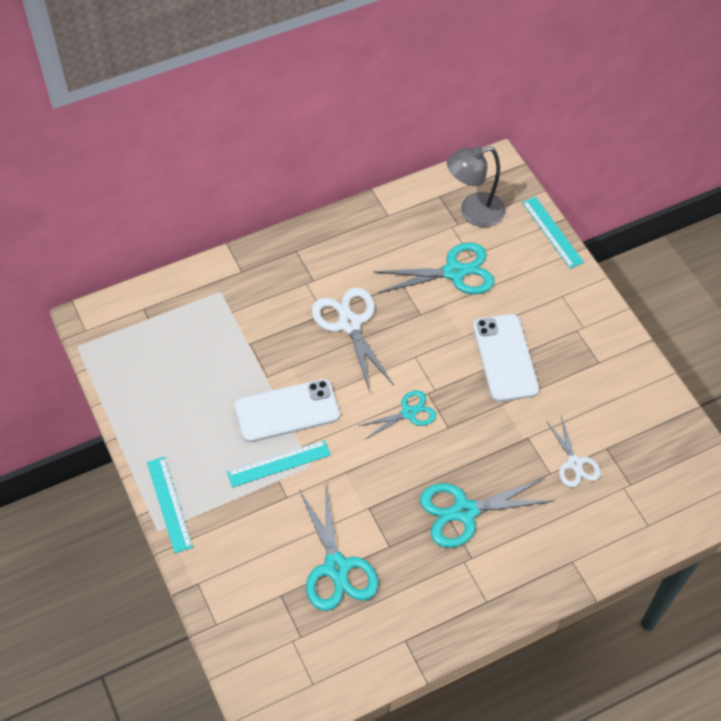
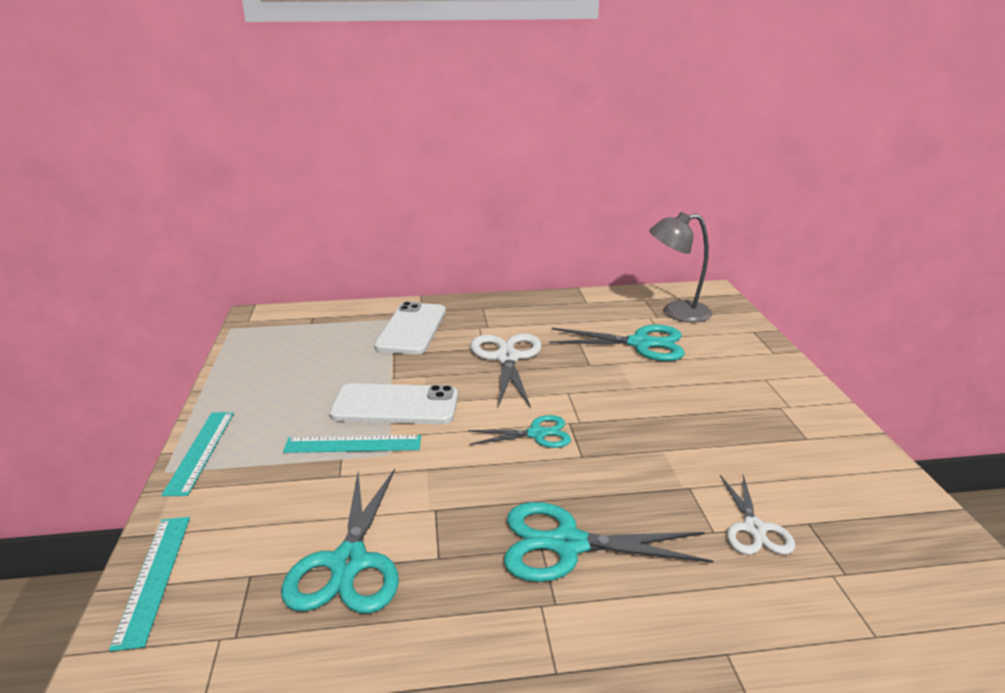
camera: 20 degrees right, 30 degrees down
(505, 358) = (679, 412): white phone -> white phone (411, 329)
(552, 232) = (762, 335): turquoise ruler -> turquoise ruler (154, 577)

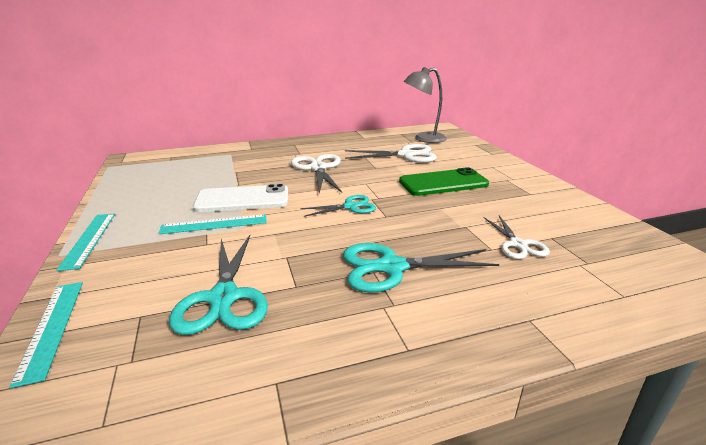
camera: 10 degrees left, 0 degrees up
(411, 329) = (246, 158): white phone -> none
(640, 344) = (406, 155): turquoise scissors -> white scissors
(680, 404) = (443, 183): none -> green phone

